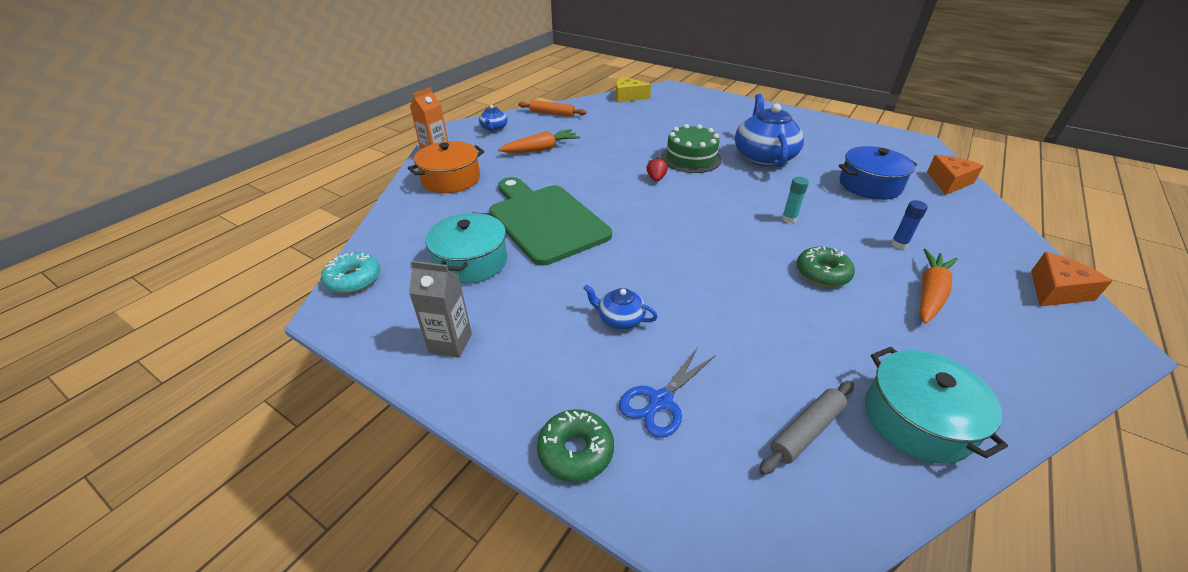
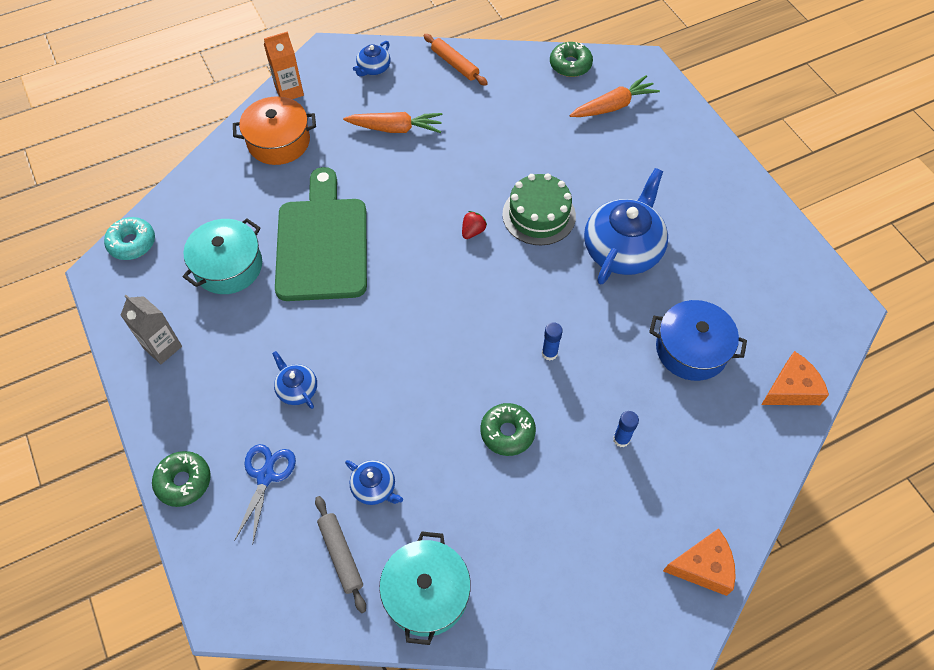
camera: 30 degrees right, 20 degrees up
(628, 97) = (570, 65): yellow cheese -> green donut
(660, 401) = (266, 476): blue scissors -> blue scissors turned 120 degrees clockwise
(770, 359) = (374, 487): none -> blue teapot
(789, 219) = (549, 353): turquoise glue stick -> blue glue stick
(806, 431) = (341, 555): grey rolling pin -> grey rolling pin turned 75 degrees clockwise
(930, 293) = (579, 504): orange carrot -> orange carrot (613, 106)

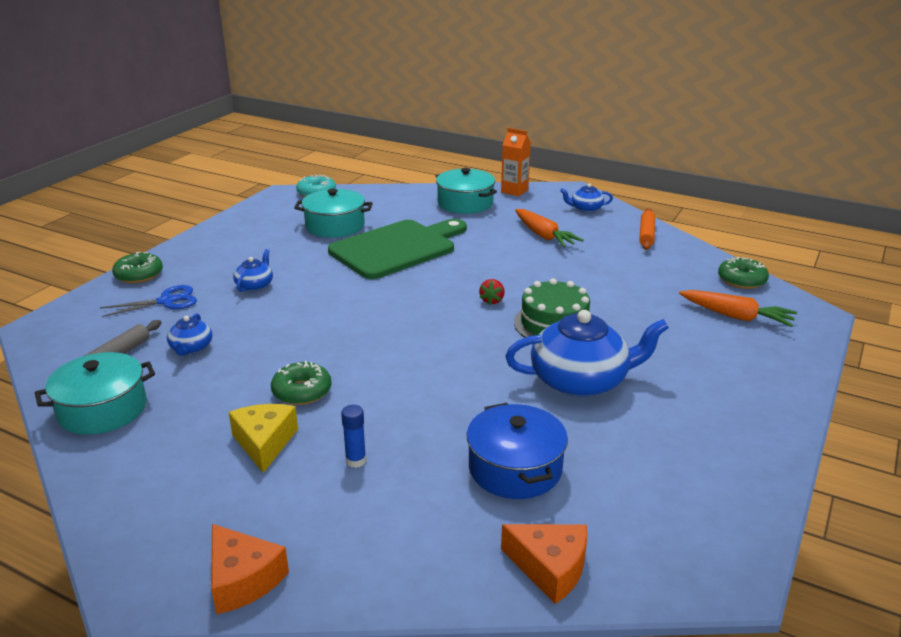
camera: 55 degrees right, 30 degrees down
(163, 347) = (243, 230): grey carton -> none
(278, 141) = (465, 203): orange pot -> turquoise pot
(473, 231) = (492, 300): red strawberry -> red strawberry turned 105 degrees clockwise
(549, 353) = (411, 383): blue glue stick -> none
(559, 489) = (264, 443): none -> yellow cheese

